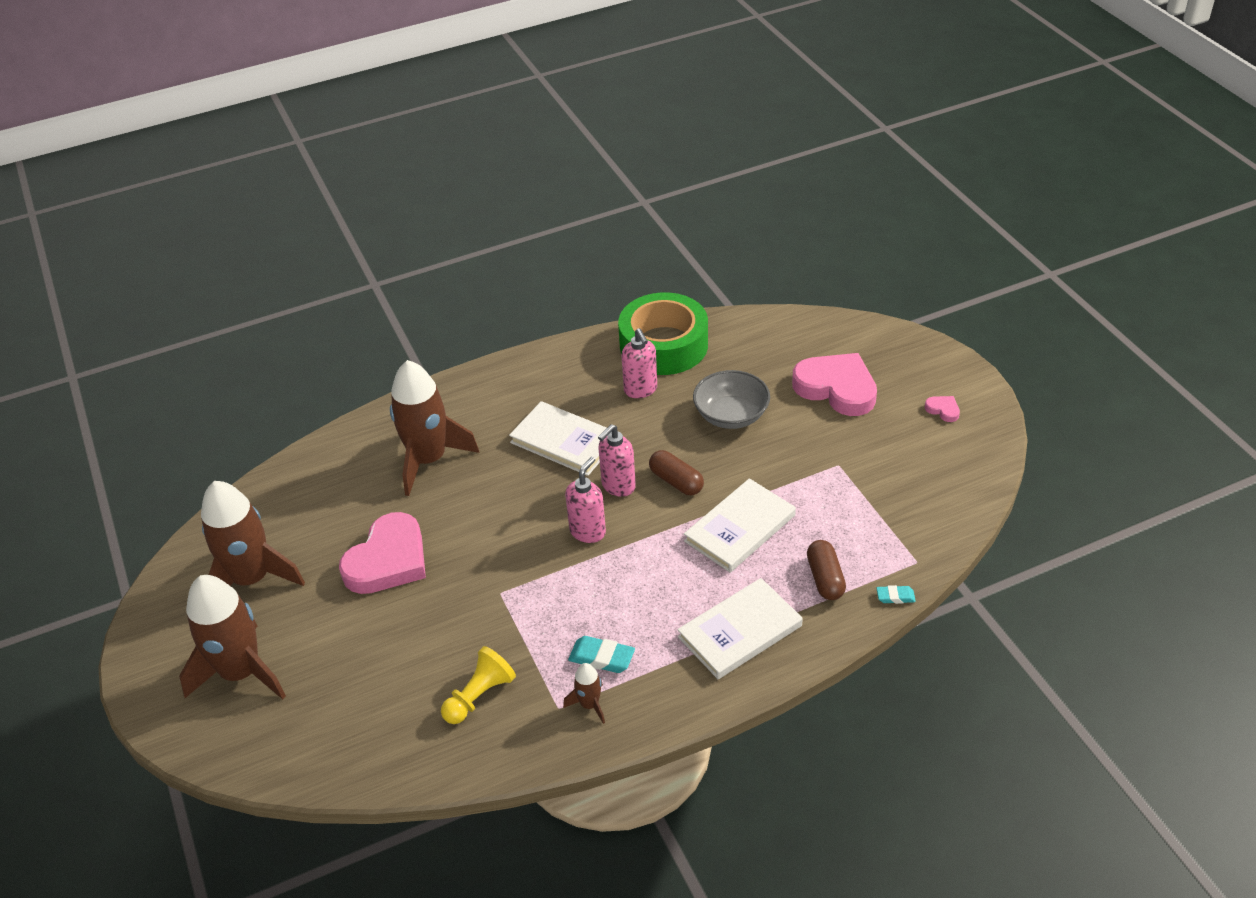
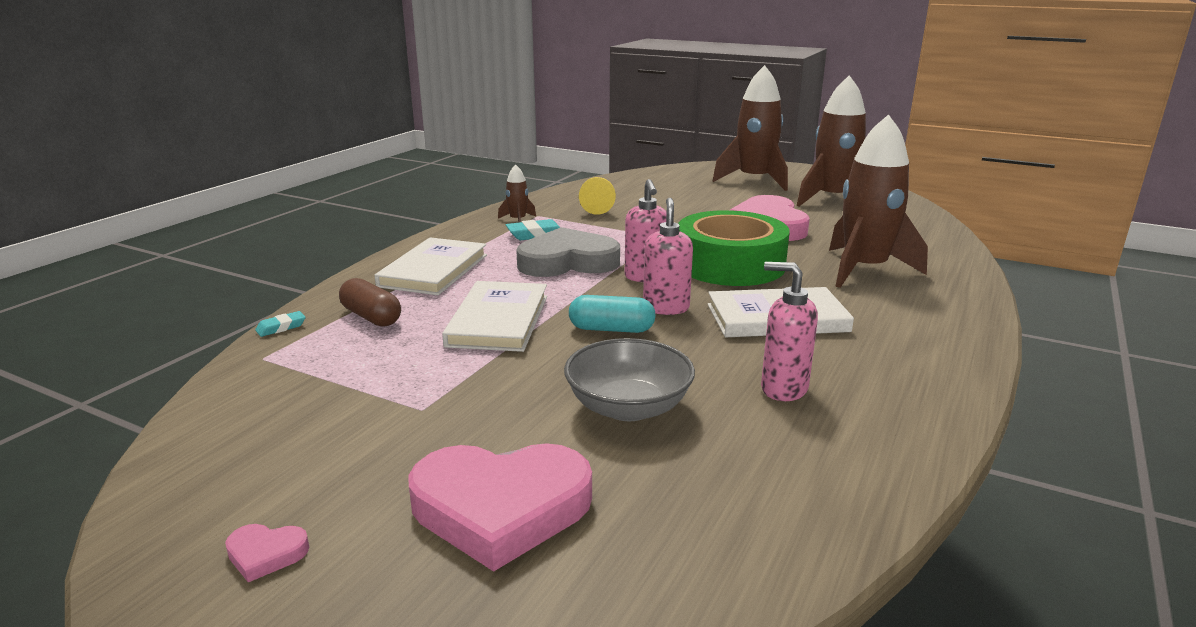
camera: 140 degrees right, 20 degrees down
(621, 587) = (568, 262): none -> grey heart
(663, 345) = (851, 454): green tape -> green tape (730, 264)
(676, 481) = (611, 329): brown capsule -> turquoise capsule

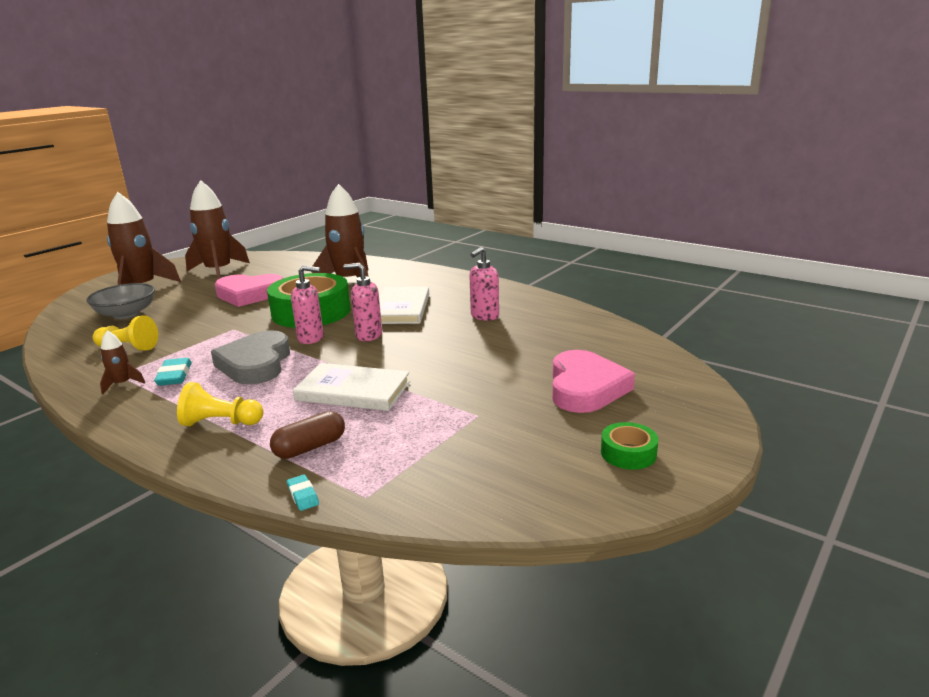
camera: 80 degrees left, 0 degrees up
(266, 554) = (628, 453): pink heart -> green tape
(433, 270) = (221, 423): white book -> yellow pawn
(611, 329) = (391, 353): turquoise capsule -> none
(628, 407) = (493, 353): grey bowl -> grey bowl (126, 314)

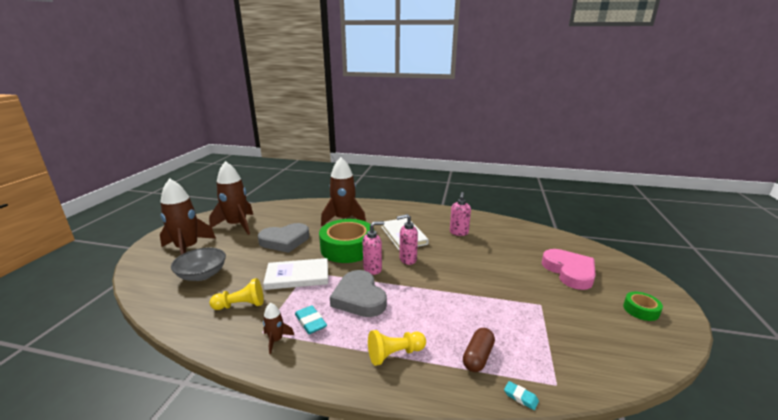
camera: 25 degrees left, 0 degrees up
(249, 294) = (285, 241): pink heart -> grey heart
(353, 391) = (450, 305): white book -> white book (297, 276)

